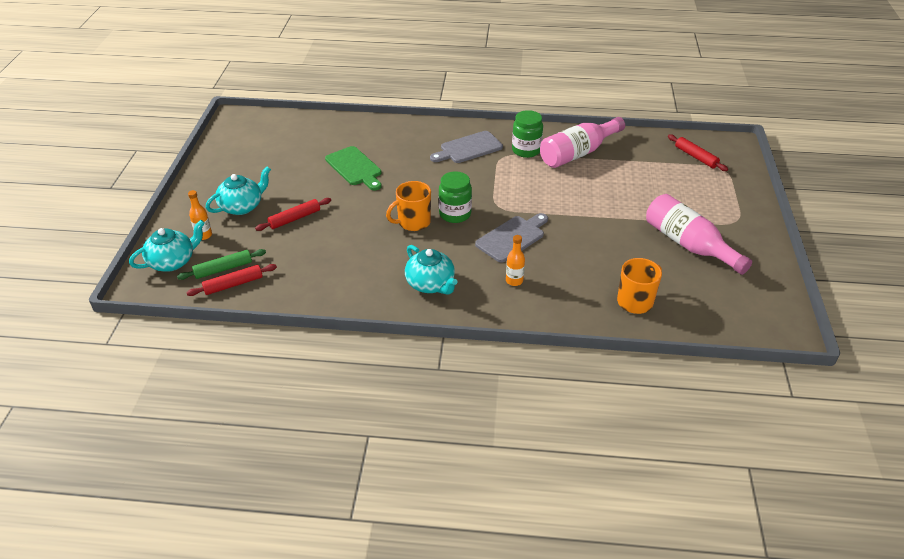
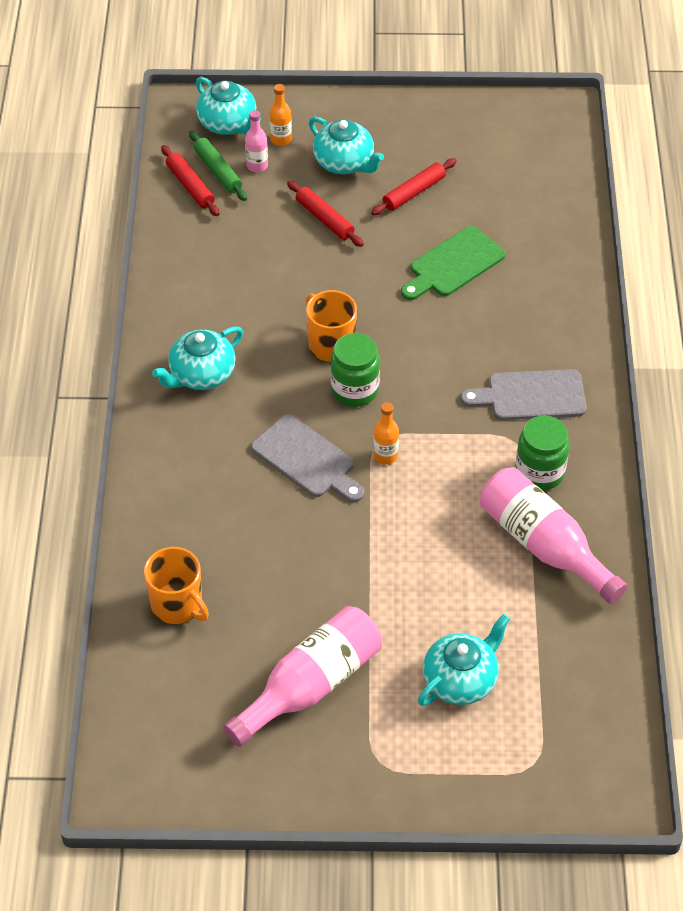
camera: 85 degrees right, 10 degrees up
(226, 248) = (257, 166): none -> pink bottle
(468, 148) = (531, 396): grey cutting board -> grey cutting board turned 60 degrees counterclockwise
(514, 281) = (213, 464): orange bottle -> orange bottle (385, 456)
(673, 188) = (461, 679): none -> turquoise teapot
(696, 157) = (565, 725): red rolling pin -> red rolling pin (414, 192)

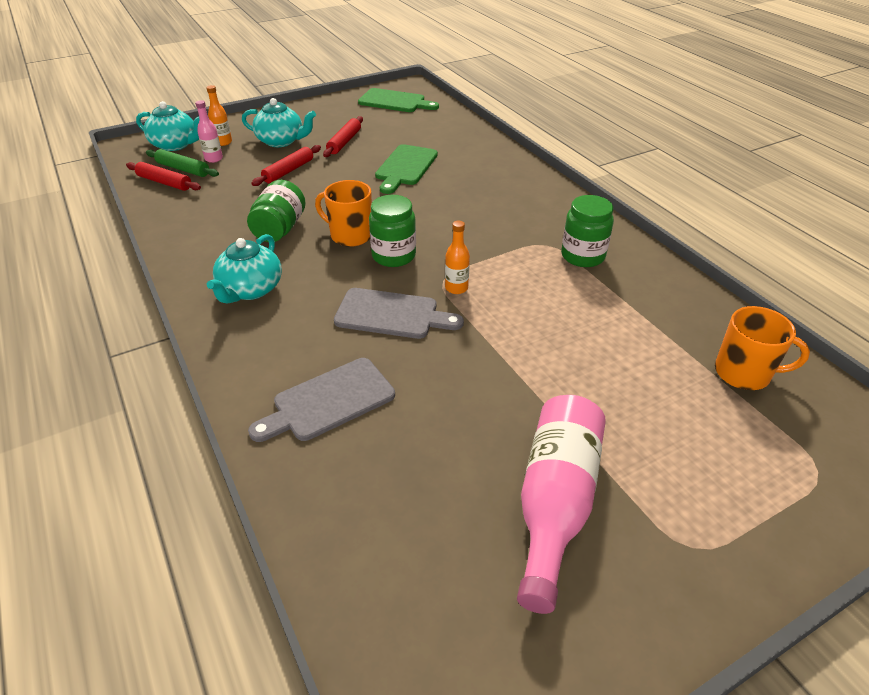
camera: 30 degrees left, 10 degrees down
(178, 605) = (355, 488): orange mug -> orange mug (744, 373)
(268, 306) = (279, 229): none -> green jar
(324, 219) = (288, 171): red rolling pin -> red rolling pin turned 75 degrees counterclockwise
(461, 679) = (681, 427): turquoise teapot -> none
(523, 136) = (395, 101): none -> green cutting board
(531, 396) = (529, 216): grey cutting board -> grey cutting board (328, 401)
(544, 545) = (636, 299): pink bottle -> none

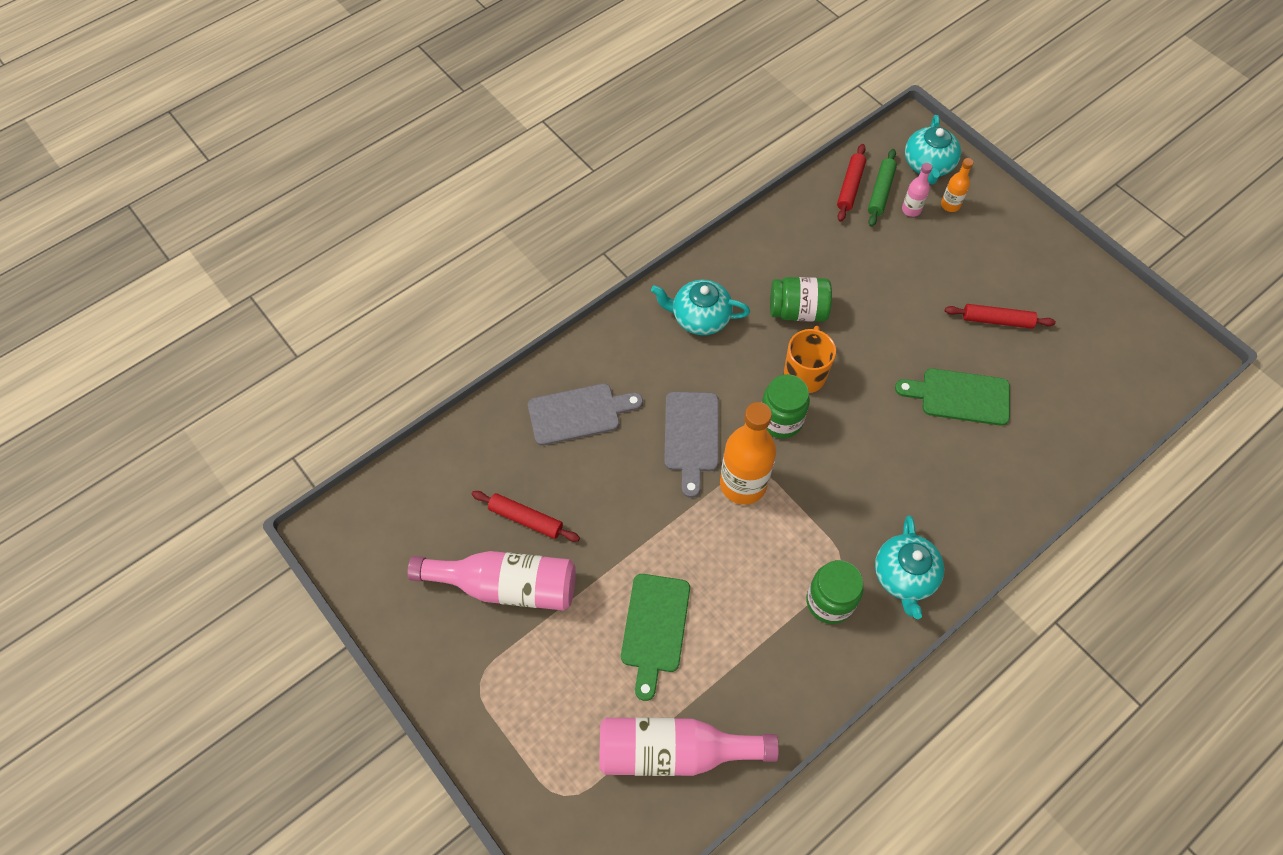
camera: 80 degrees right, 20 degrees up
(281, 141) = (974, 258): turquoise teapot -> turquoise teapot (904, 576)
(288, 171) = (910, 285): red rolling pin -> red rolling pin (526, 519)
(328, 401) = (579, 413): grey cutting board -> grey cutting board turned 120 degrees clockwise
(395, 101) = (1133, 350): green cutting board -> green cutting board (654, 628)
(456, 288) = (743, 484): orange bottle -> orange bottle, size x2.08
(744, 373) = (674, 751): orange mug -> pink bottle

